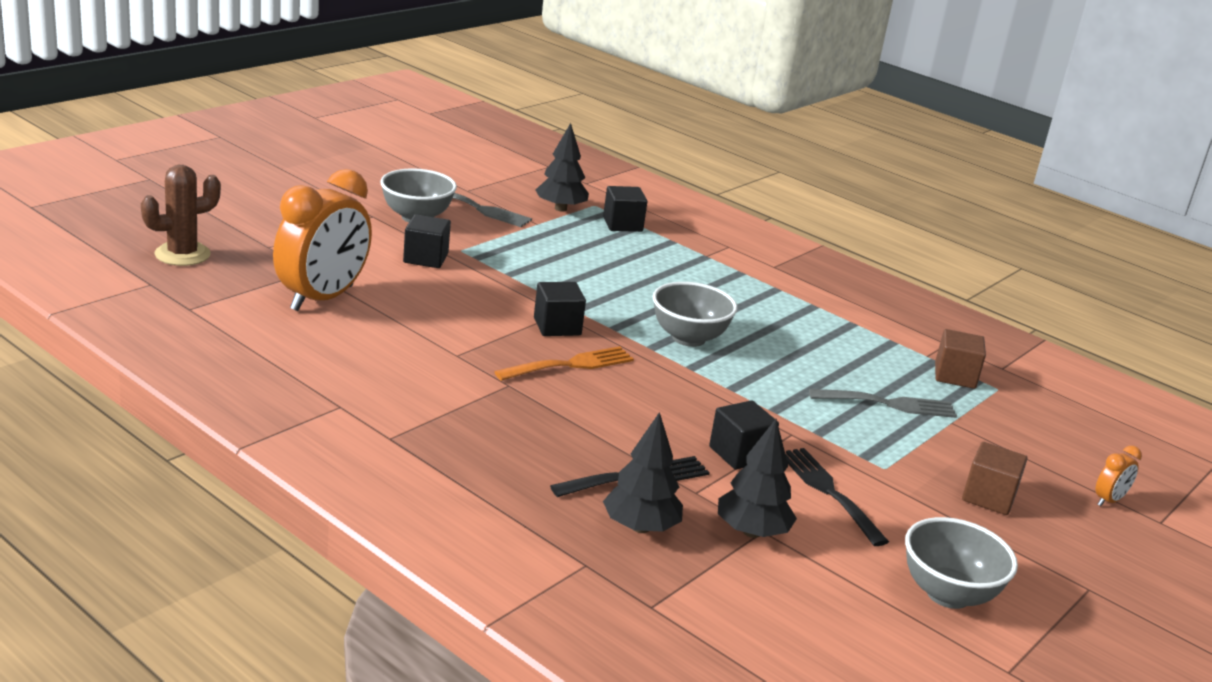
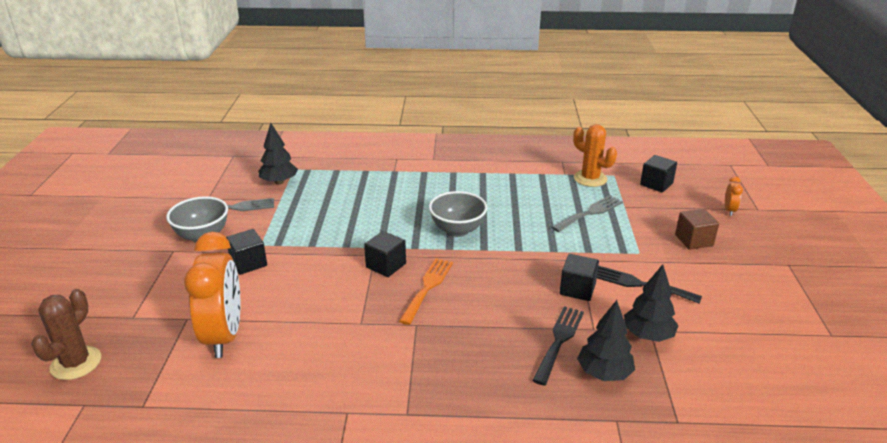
camera: 35 degrees left, 5 degrees up
(622, 224) = (326, 174): black cube -> black cube (656, 184)
(948, 594) = (757, 309): grey bowl -> none
(955, 376) = (590, 178): brown cube -> orange cactus

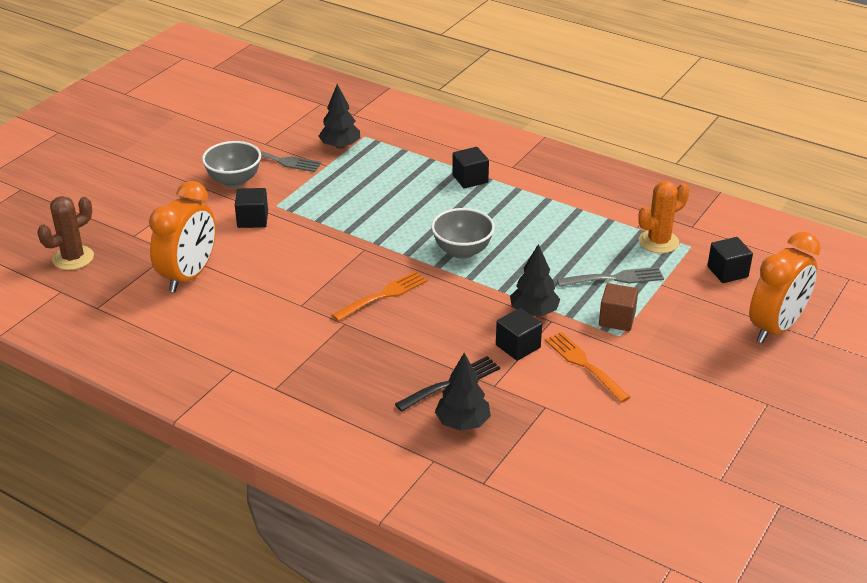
camera: 30 degrees right, 5 degrees up
(386, 265) = (365, 262): black cube -> black cube (470, 179)
(590, 178) = (658, 242): orange cactus -> orange cactus turned 75 degrees clockwise
(640, 284) = (584, 364): black fork -> orange fork
(648, 335) = (537, 409): black tree -> black tree (534, 312)
(694, 240) = (693, 344): brown cube -> brown cube (617, 319)
(729, 210) = (776, 328): orange clock -> orange clock, size x2.44

